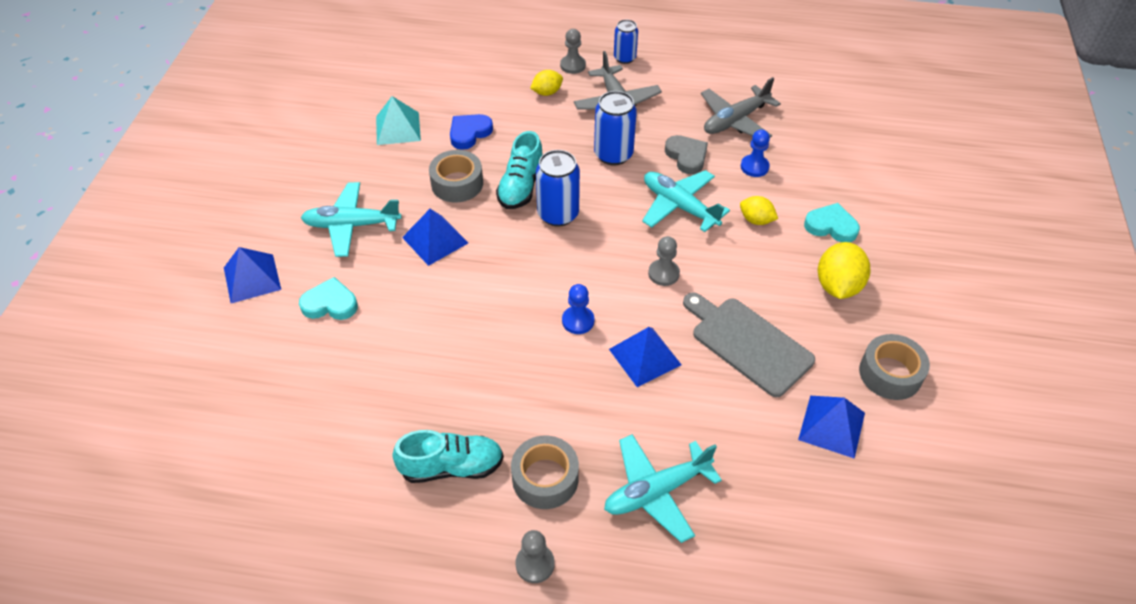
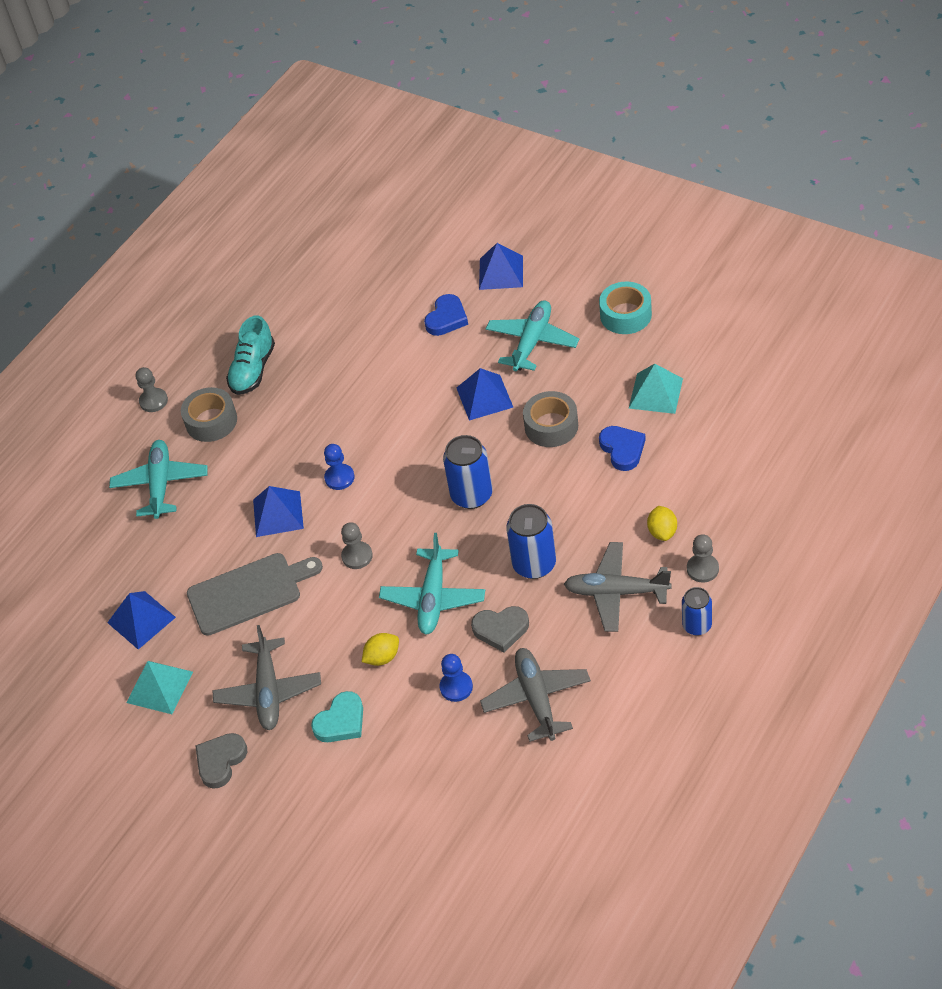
camera: 120 degrees right, 0 degrees up
(302, 169) = (625, 315): none -> turquoise tape
(330, 304) = (446, 318): turquoise heart -> blue heart
(521, 186) = (523, 475): turquoise shoe -> none
(679, 206) = (433, 598): turquoise plane -> turquoise plane turned 120 degrees clockwise
(837, 286) = (268, 691): yellow lemon -> grey plane
(890, 374) = (159, 687): grey tape -> turquoise pyramid
(923, 293) = (220, 761): none -> grey heart

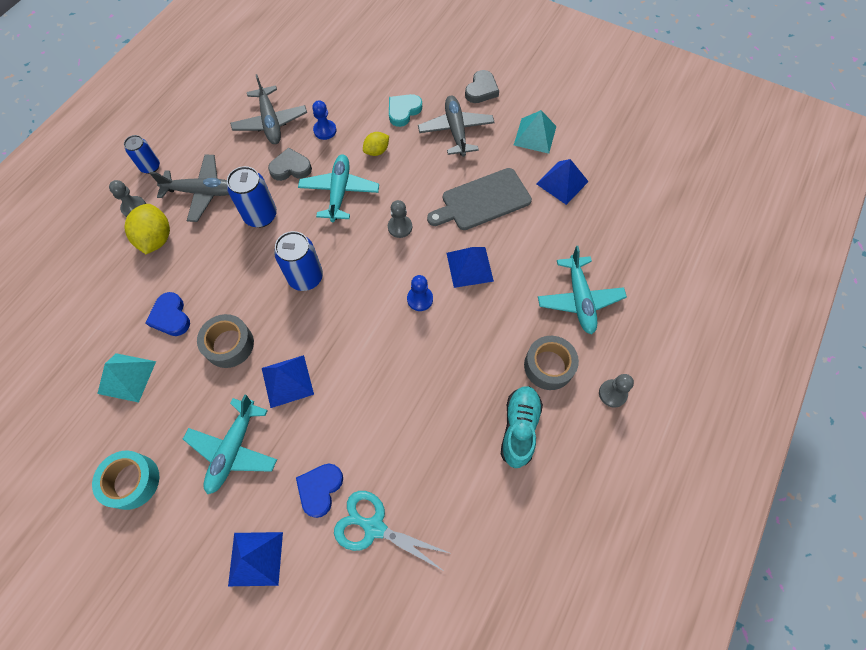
camera: 170 degrees right, 15 degrees up
(396, 296) = (374, 527): none -> turquoise scissors
(662, 532) = (156, 239): yellow lemon -> yellow lemon, size x1.67

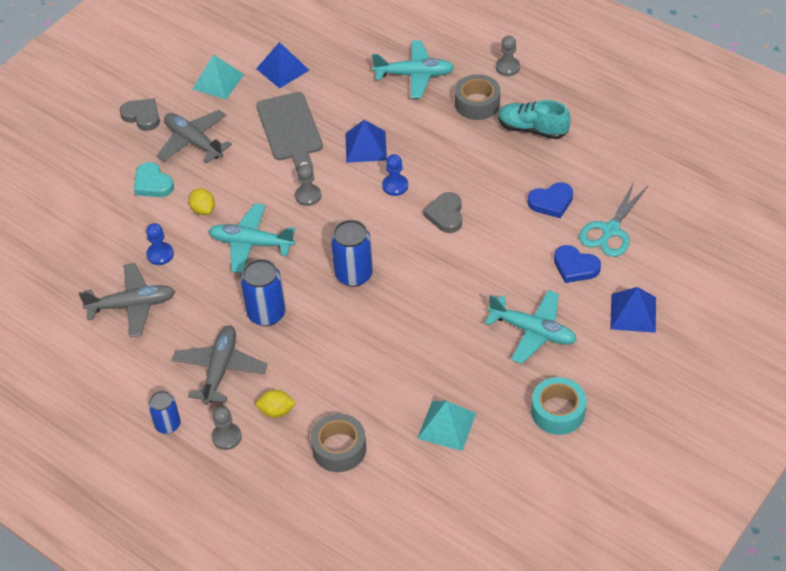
camera: 80 degrees left, 15 degrees down
(156, 239) = (276, 411): yellow lemon -> yellow lemon, size x0.60
(171, 317) = (381, 391): blue heart -> blue heart (551, 202)
(229, 344) = (422, 338): grey tape -> grey tape (339, 448)
(287, 381) = (468, 290): blue pyramid -> none
(291, 168) = (206, 286): grey heart -> grey heart (445, 215)
(456, 131) = (194, 142): grey plane -> grey plane turned 45 degrees clockwise

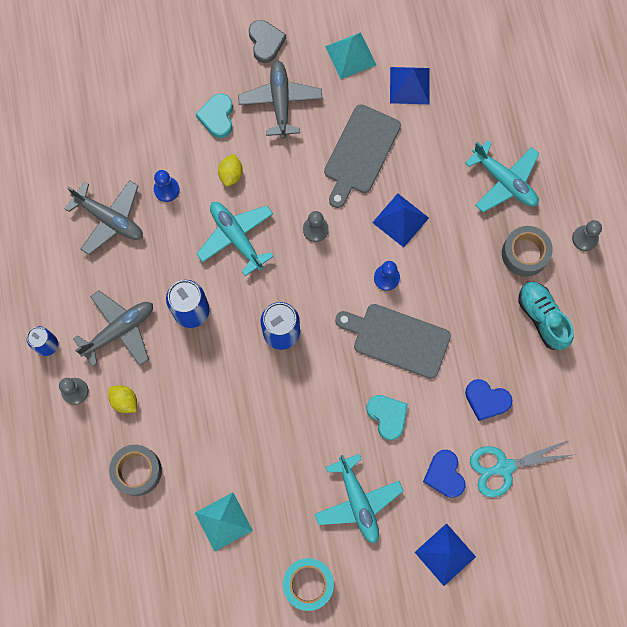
camera: 40 degrees right, 25 degrees up
(445, 215) = (397, 339): grey heart -> grey cutting board
(492, 264) = (387, 416): none -> turquoise heart

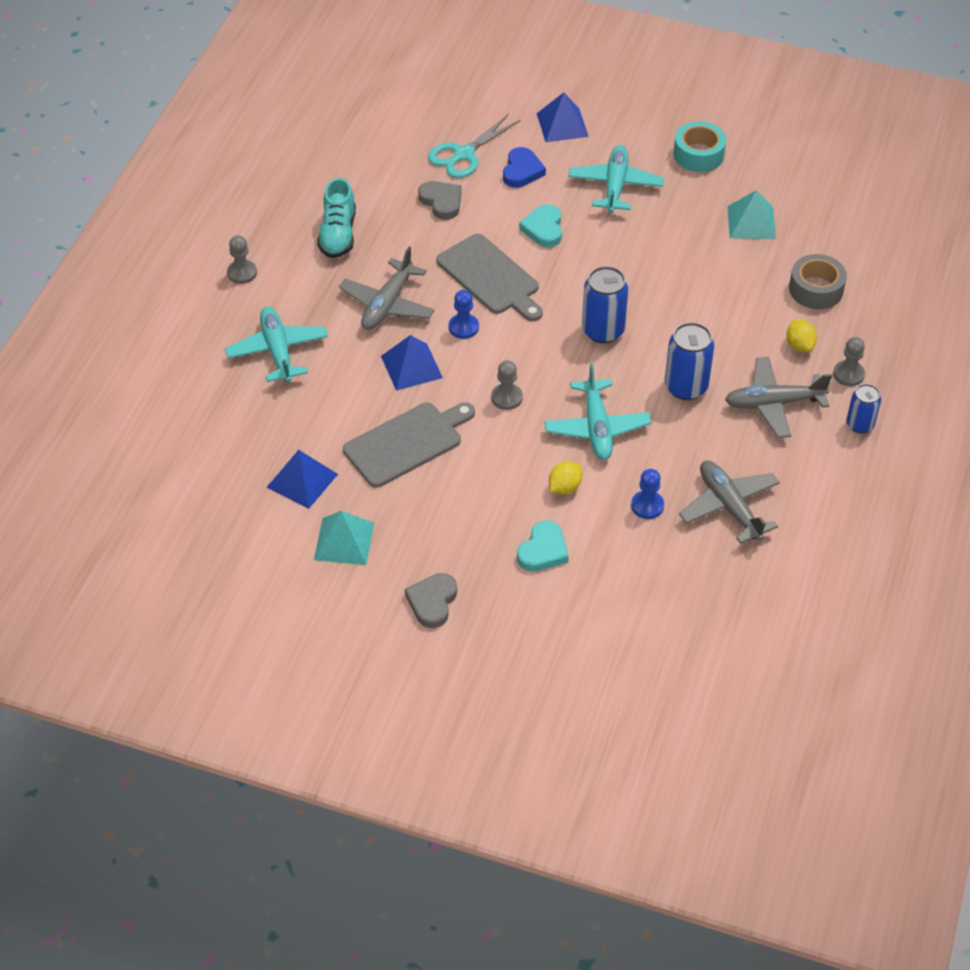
camera: 150 degrees left, 25 degrees down
(280, 102) = (459, 532): grey plane -> grey plane (387, 304)
(486, 400) = (441, 202): blue heart -> grey heart
(504, 467) = (464, 154): turquoise scissors -> turquoise scissors turned 120 degrees clockwise
(524, 254) = (311, 287): grey tape -> none

